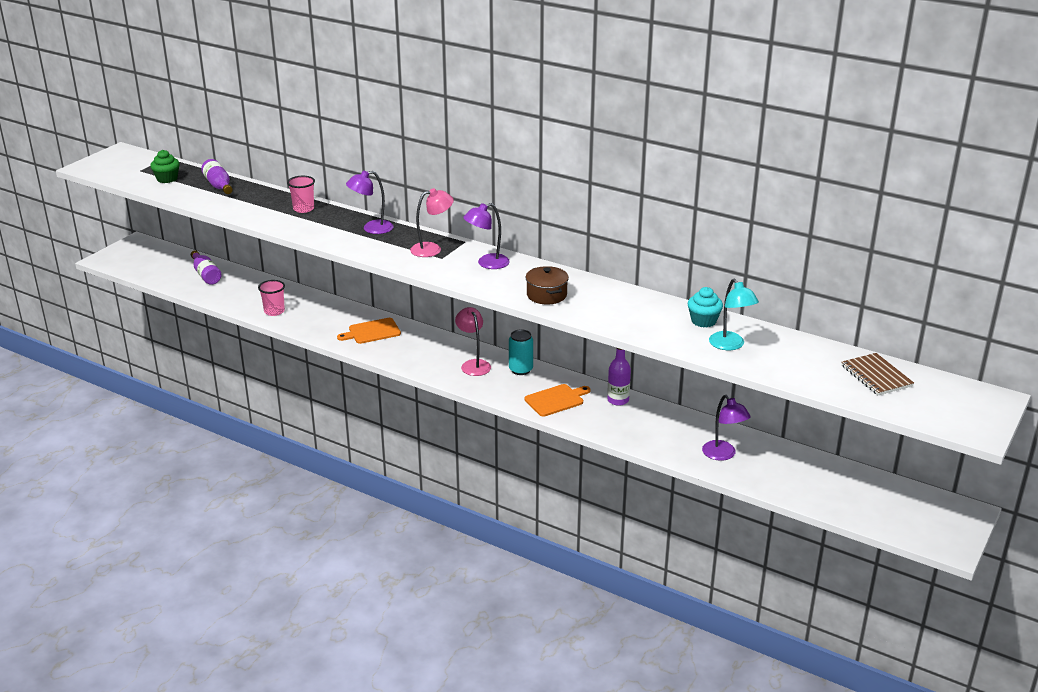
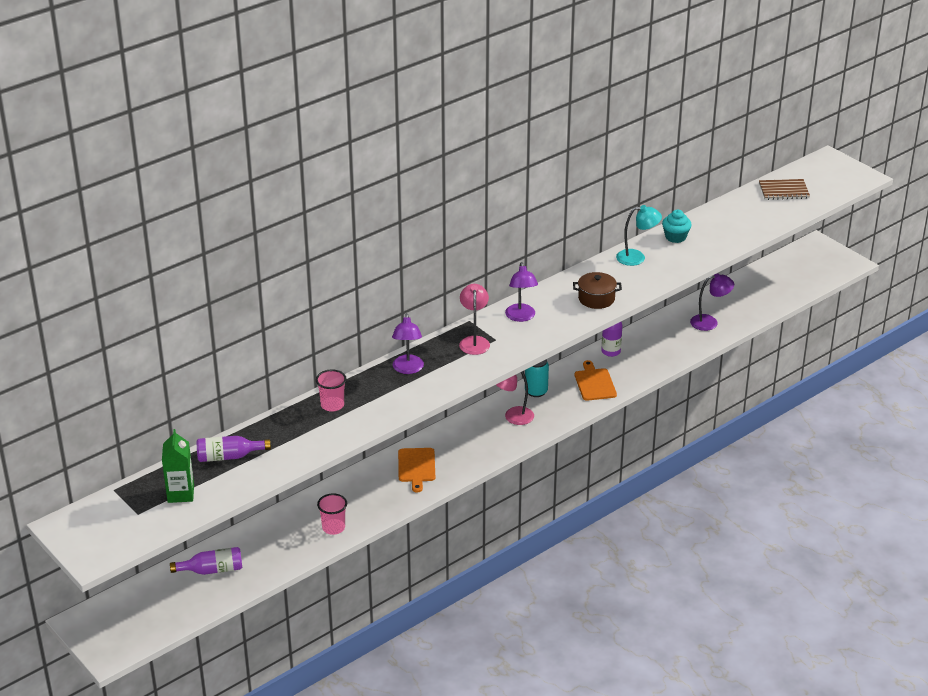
camera: 70 degrees left, 5 degrees up
(167, 179) = (181, 494): green cupcake -> green carton
(730, 345) = (717, 235): turquoise lamp -> turquoise lamp (637, 257)

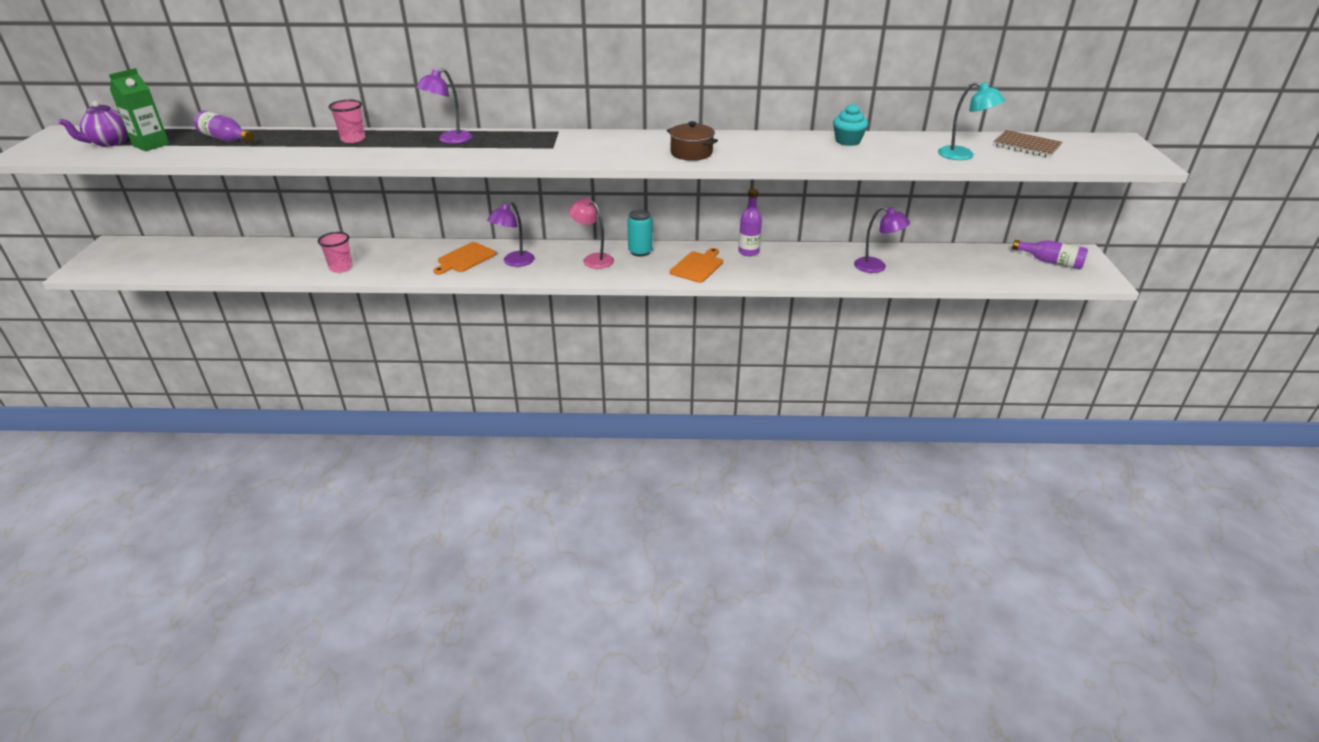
camera: 40 degrees right, 0 degrees up
(138, 510) = (110, 142): none -> purple teapot
(212, 570) = (228, 255): purple bottle -> purple bottle (1051, 262)
(474, 341) = (534, 143): pink lamp -> none
(521, 317) = (603, 142): purple lamp -> purple lamp (514, 262)
(637, 257) = (783, 142): turquoise lamp -> turquoise lamp (963, 156)

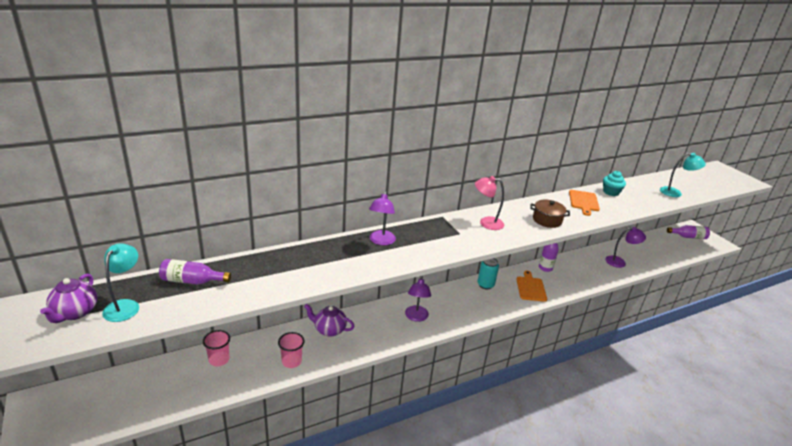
camera: 30 degrees left, 5 degrees down
(151, 145) = (125, 306): green carton -> turquoise lamp
(353, 139) = (306, 256): pink cup -> pink cup (219, 360)
(408, 252) = (329, 330): none -> purple teapot
(465, 258) = (378, 324): orange cutting board -> orange cutting board (583, 202)
(593, 259) = (464, 299): pink lamp -> pink lamp (486, 223)
(1026, 146) = (690, 179): brown notebook -> none

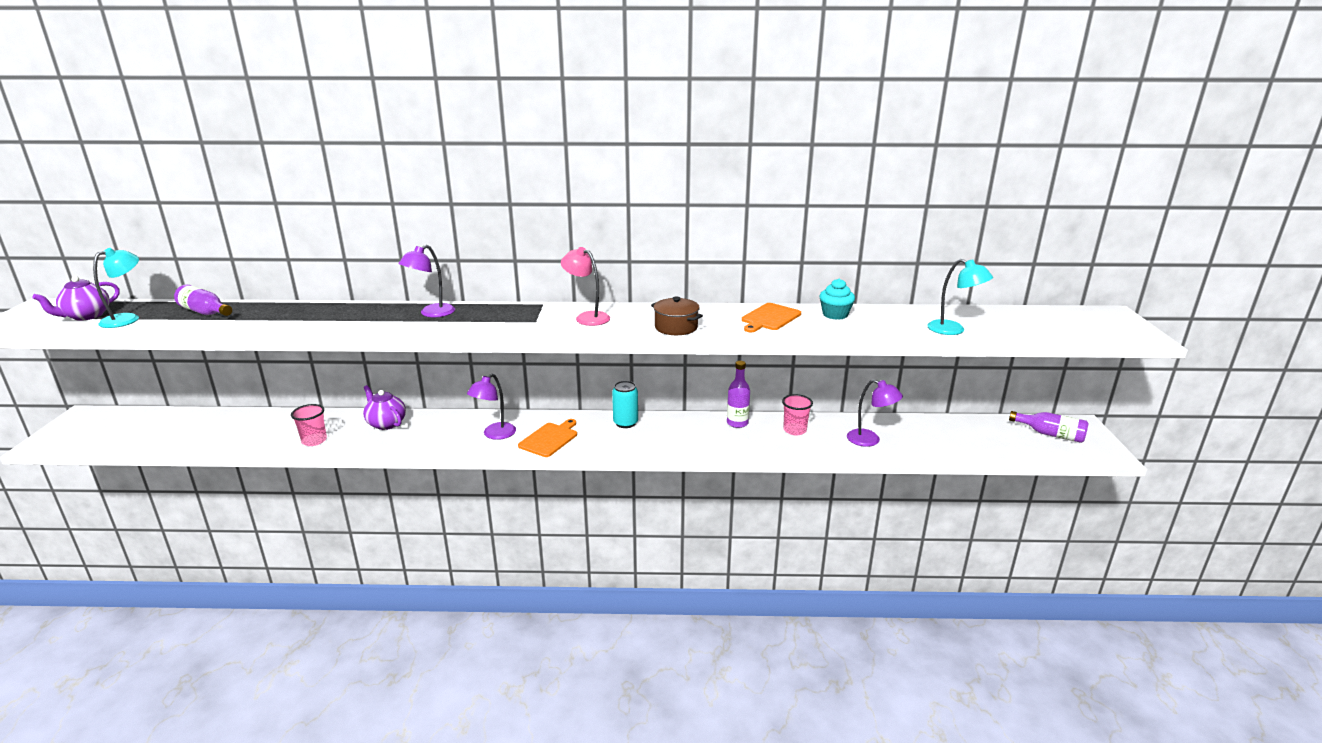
camera: 30 degrees right, 5 degrees down
(219, 360) = (253, 422): pink cup -> pink cup (794, 430)
(531, 288) = (685, 439): orange cutting board -> orange cutting board (550, 439)

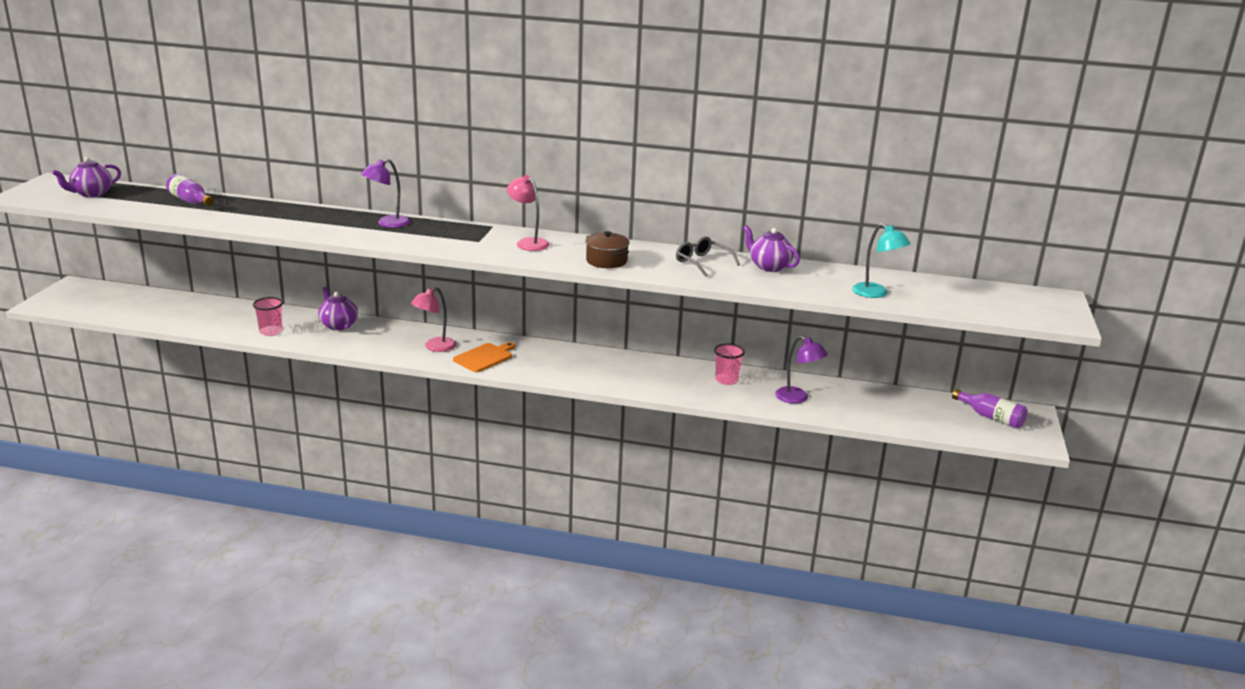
camera: 10 degrees right, 0 degrees up
(127, 319) = (125, 200): turquoise lamp -> none
(494, 434) = (435, 347): purple lamp -> pink lamp
(625, 423) = (562, 353): turquoise can -> none
(737, 423) = (672, 366): purple bottle -> none
(769, 318) = (702, 262): orange cutting board -> grey glasses
(835, 314) = (769, 266): turquoise cupcake -> purple teapot

